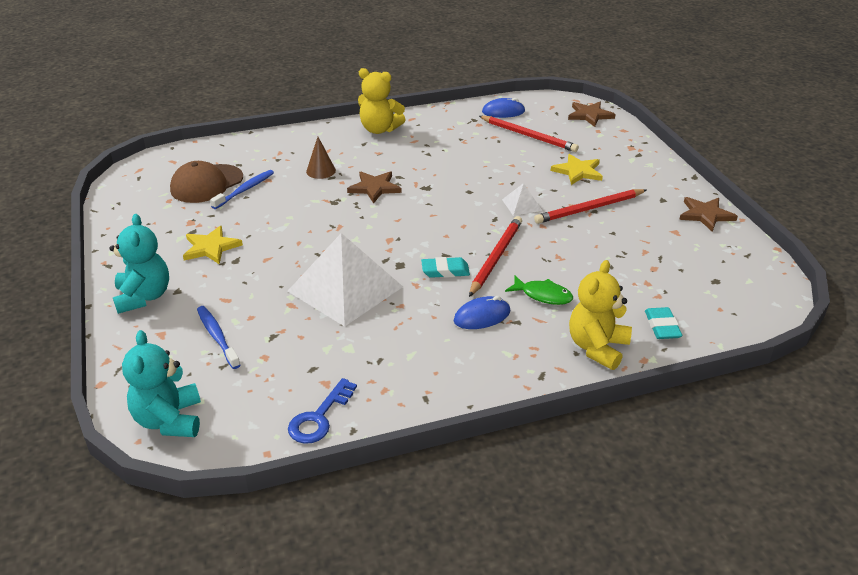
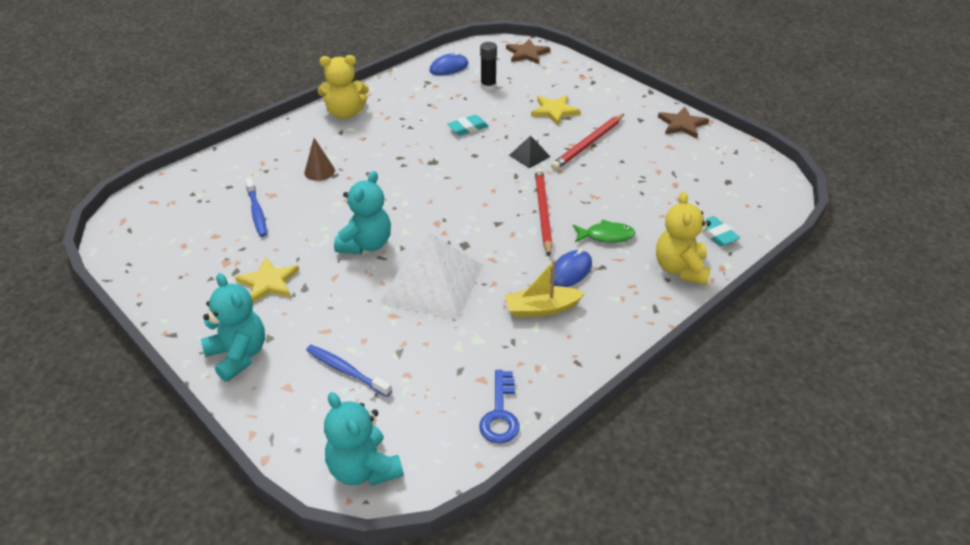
camera: 25 degrees left, 5 degrees up
(206, 184) = (211, 216): brown cap -> none
(245, 190) = (257, 212): blue toothbrush -> blue toothbrush turned 150 degrees clockwise
(313, 240) = (366, 244): none -> turquoise teddy bear
(374, 188) = (385, 175): brown star -> none
(428, 341) = (542, 309): none -> yellow boat
(445, 271) = (508, 238): turquoise eraser -> turquoise eraser (467, 128)
(522, 205) = (529, 156): white pyramid -> black pyramid
(528, 136) = (488, 86): red pencil -> black glue stick

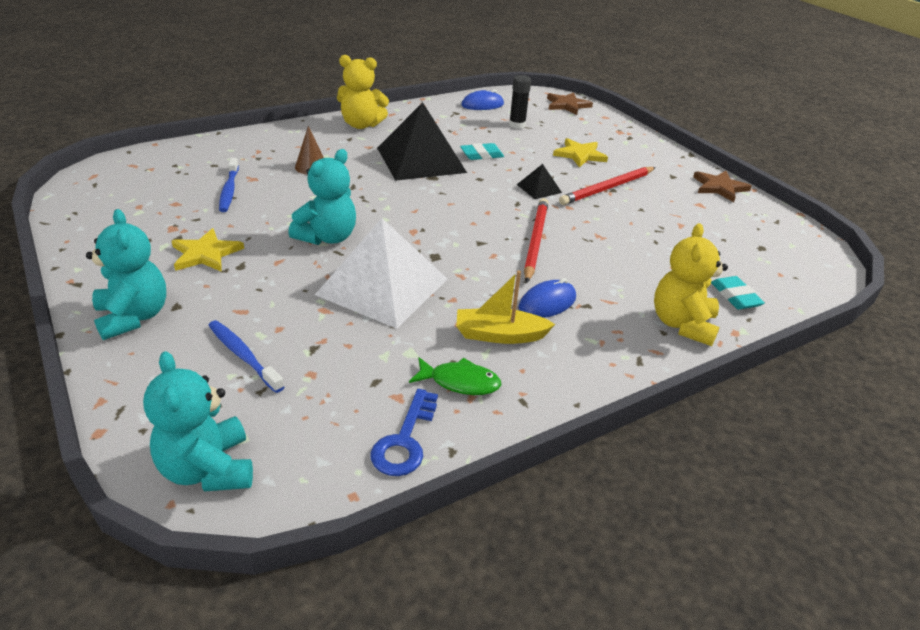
camera: 10 degrees right, 5 degrees down
(415, 144) = (420, 160): none -> black pyramid
(606, 236) = (601, 275): green fish -> green fish (460, 382)

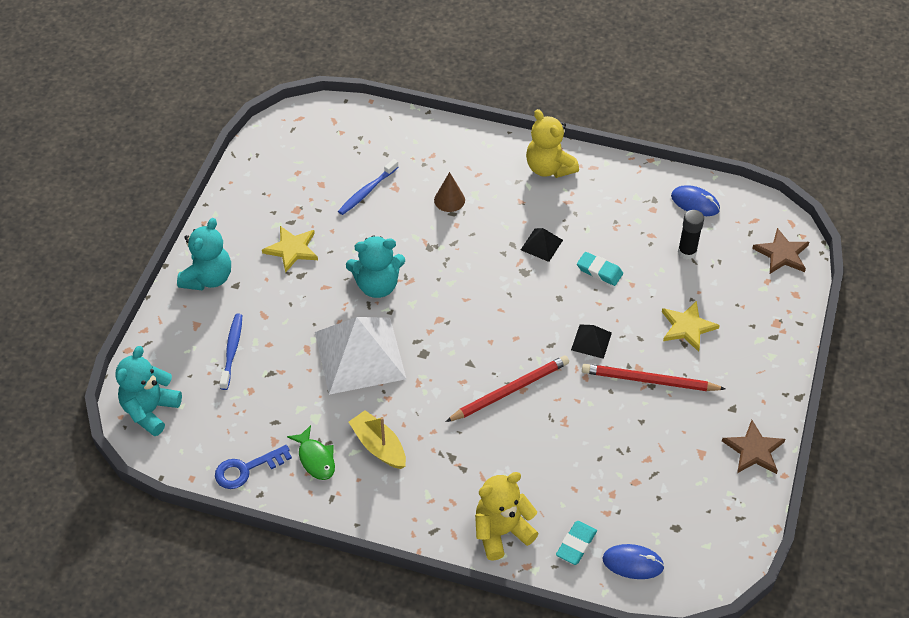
camera: 50 degrees right, 15 degrees up
(420, 160) = (541, 245): black pyramid -> black pyramid, size x0.43
(547, 303) = (440, 447): blue mouse -> blue mouse (633, 563)

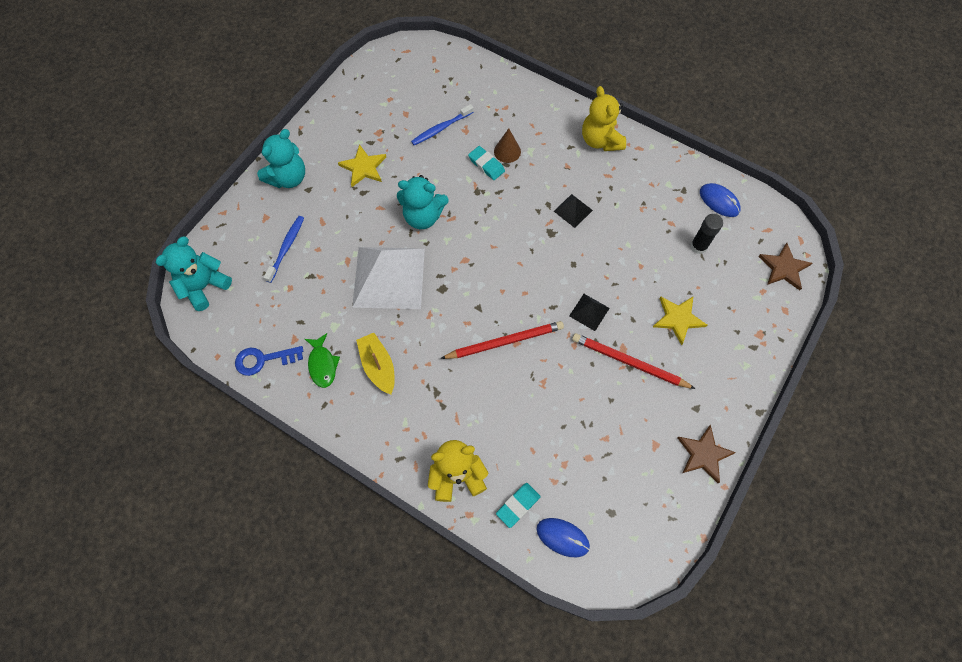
camera: 15 degrees right, 15 degrees up
(599, 271) = (616, 247): turquoise eraser -> turquoise eraser (486, 165)

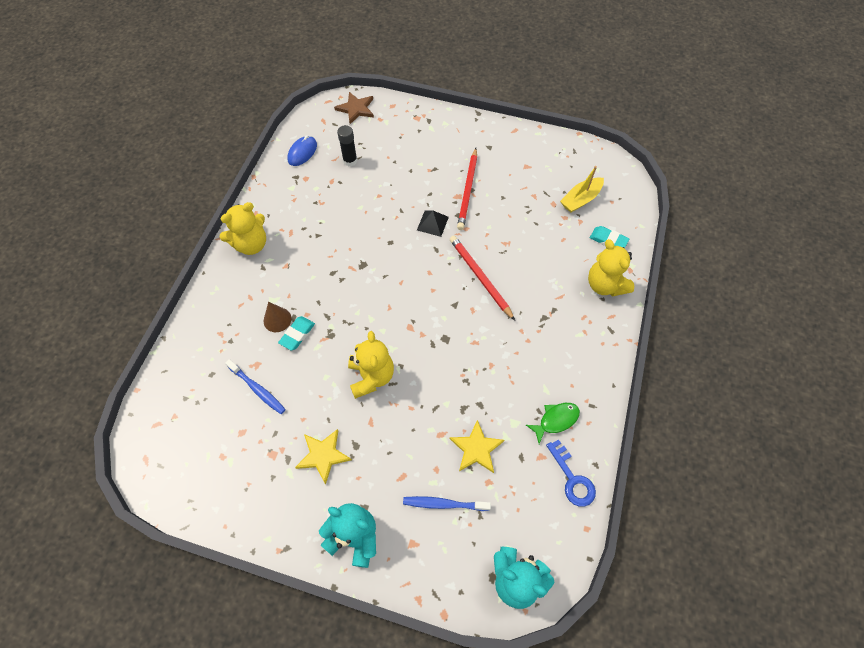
camera: 105 degrees left, 5 degrees down
(378, 366) = (539, 370): yellow boat -> yellow boat (580, 199)
(388, 277) = (447, 389): white pyramid -> none
(423, 216) = (371, 377): turquoise teddy bear -> yellow teddy bear
(562, 537) = (617, 209): blue mouse -> none
(573, 210) = (335, 252): black pyramid -> none
(678, 319) = (420, 166): yellow star -> yellow star (476, 449)
(704, 454) = (522, 139): brown star -> none

